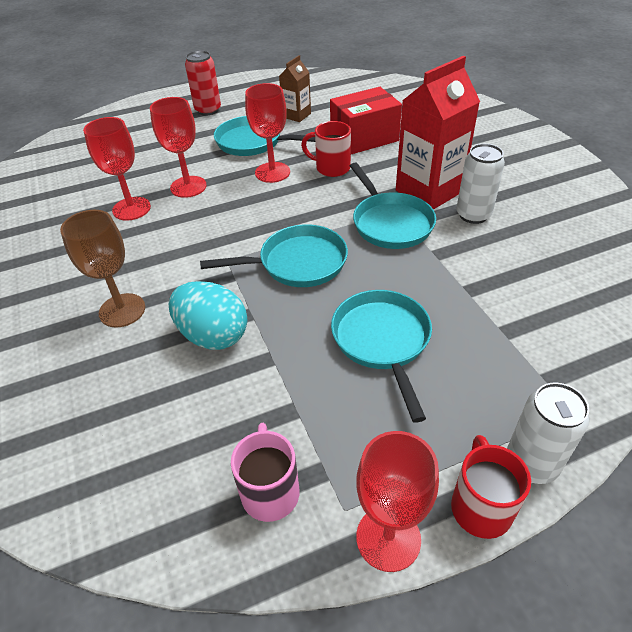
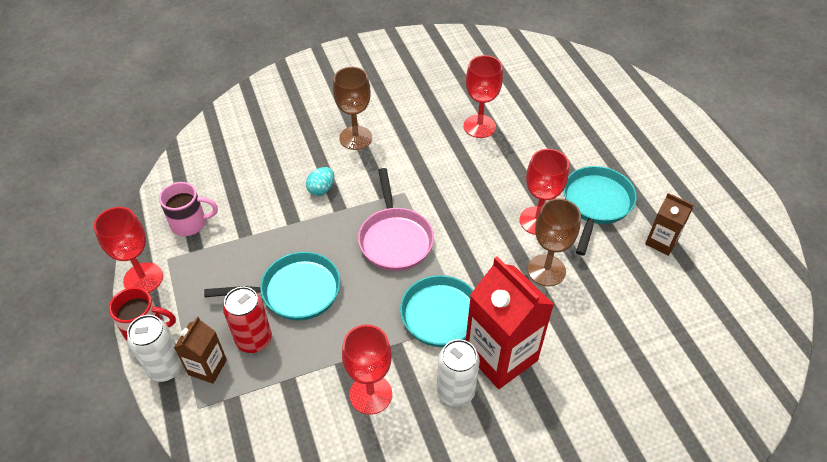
camera: 90 degrees right, 5 degrees up
(188, 187) = (512, 159): red goblet -> red goblet (370, 394)
(208, 110) = (663, 163): red can -> red can (254, 340)
(213, 335) = (321, 189): turquoise egg -> turquoise egg, size x0.55
(297, 263) = (395, 239): turquoise pan -> pink pan
(331, 168) = (546, 270): red mug -> brown goblet
(364, 138) = (612, 305): red box -> none
(514, 413) = (207, 367): none -> brown carton

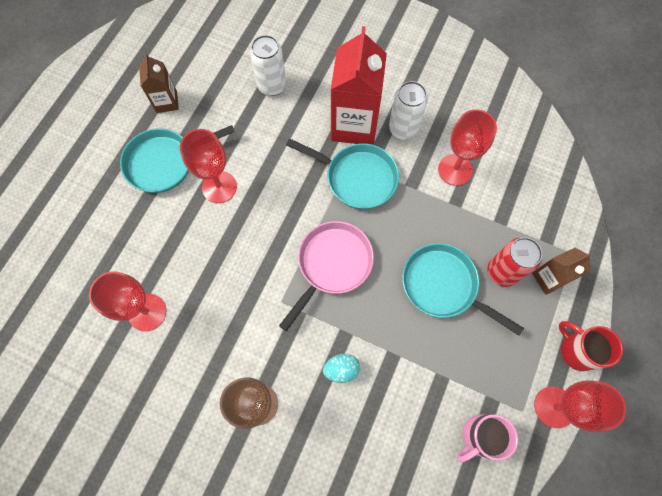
camera: 135 degrees left, 20 degrees up
(166, 367) = (578, 304): white can -> white can (272, 86)
(190, 223) = (479, 436): pink mug -> pink mug turned 75 degrees counterclockwise
(546, 270) = (261, 149): brown goblet -> none

